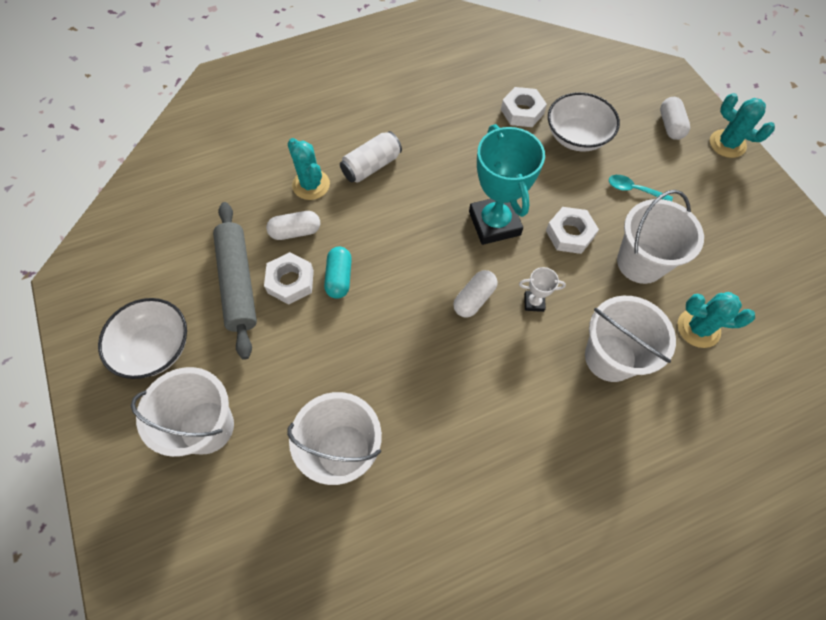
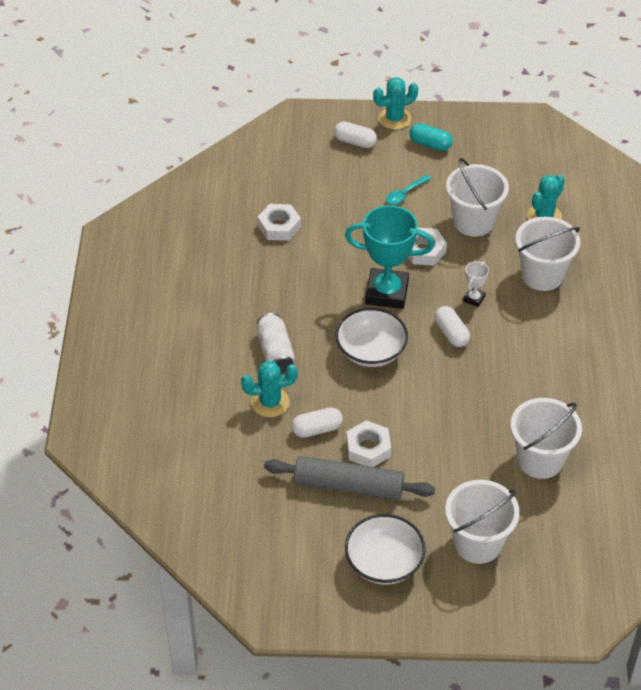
camera: 65 degrees left, 15 degrees down
(295, 232) = (317, 429): white capsule -> white capsule turned 60 degrees clockwise
(339, 278) = (383, 413): turquoise capsule -> turquoise capsule (430, 144)
(576, 136) = (329, 203): white bowl -> white bowl (371, 351)

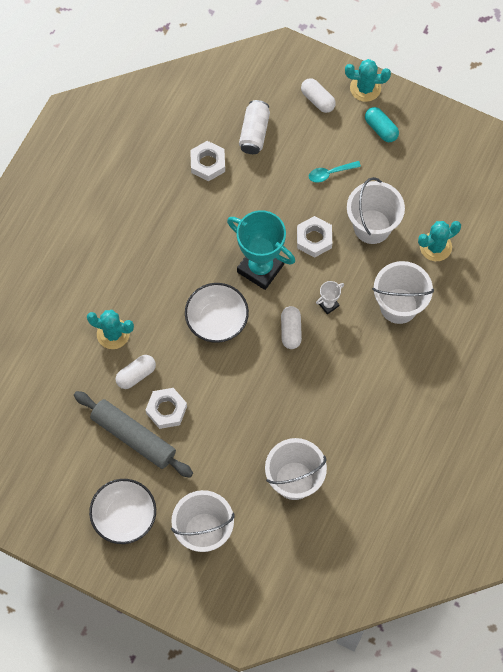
camera: 25 degrees right, 20 degrees up
(275, 352) = (141, 288): white can -> white can (254, 133)
(317, 429) = (136, 375): white capsule -> white capsule turned 45 degrees counterclockwise

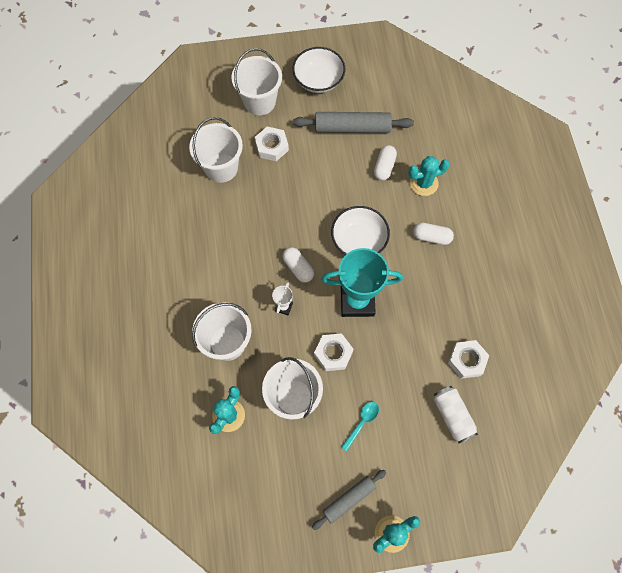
camera: 145 degrees right, 0 degrees up
(166, 410) = (344, 158): white nut -> white nut (272, 146)
(317, 100) = (424, 489): white capsule -> white capsule (431, 237)
(381, 129) = (349, 499): turquoise capsule -> grey rolling pin

